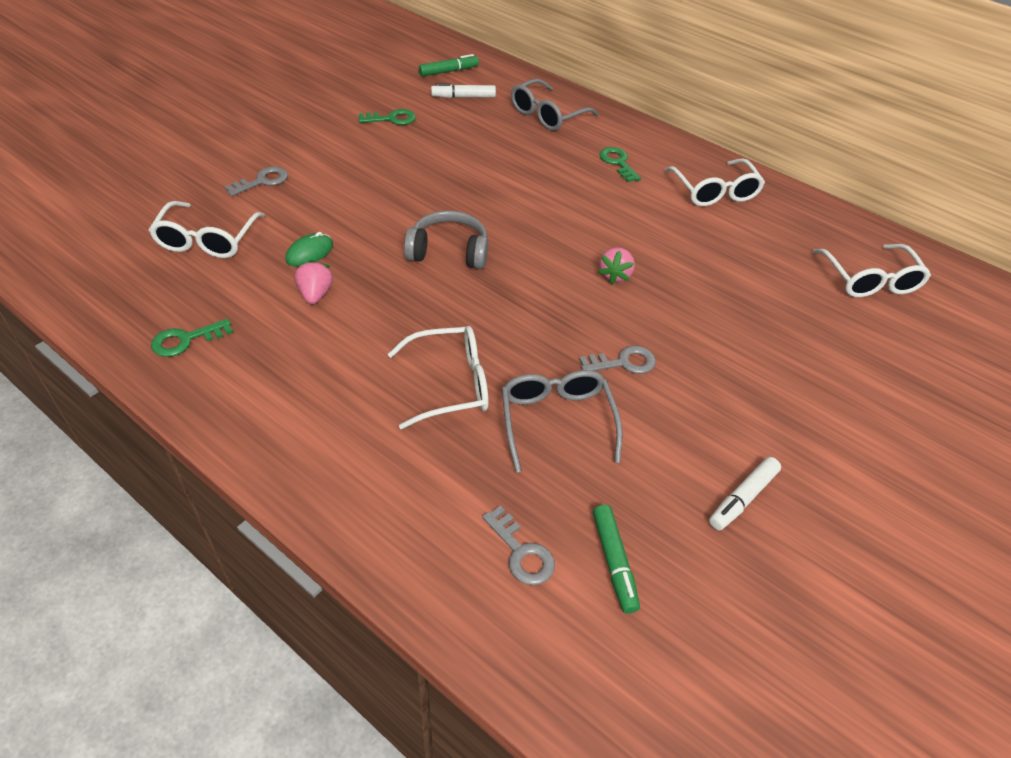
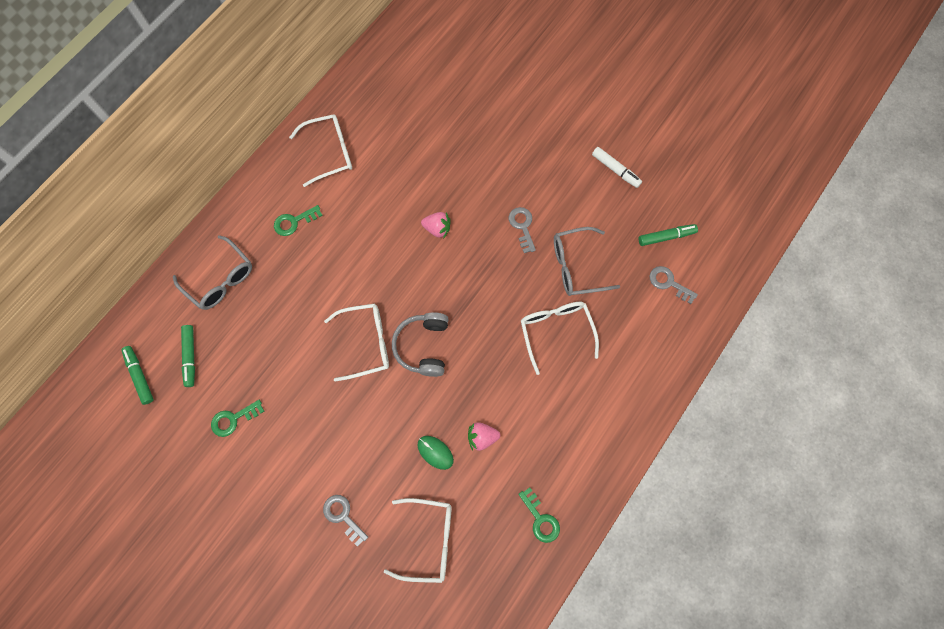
camera: 90 degrees left, 25 degrees up
(391, 119) = (233, 419): green key -> green key turned 105 degrees counterclockwise
(463, 97) = (190, 357): white marker -> green marker
(521, 552) = (669, 283): grey key -> grey key turned 105 degrees counterclockwise
(870, 280) = (425, 68): white glasses -> white glasses (366, 343)

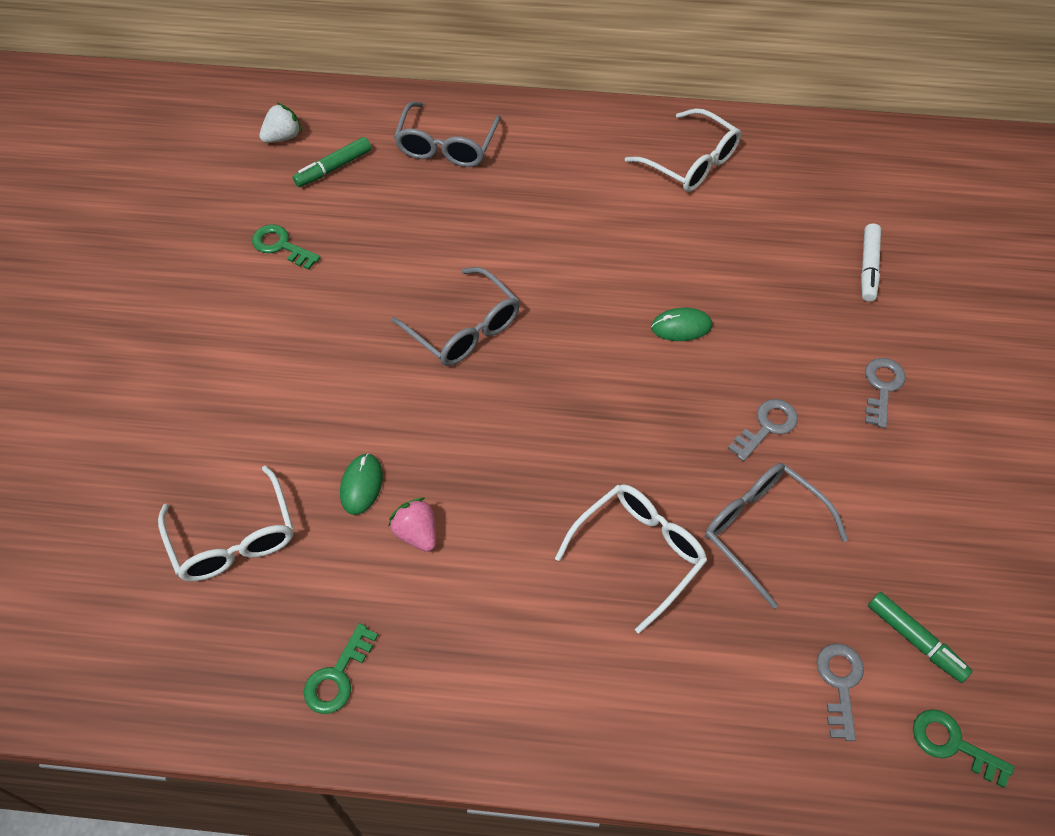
camera: 60 degrees right, 15 degrees down
(140, 376) = (283, 137): green marker -> white strawberry
(294, 222) = (571, 175): green key -> green key (953, 744)
(343, 516) = (217, 421): grey key -> grey key (882, 388)
(366, 343) = (464, 329): white glasses -> grey glasses
(423, 346) = (502, 395): grey headphones -> none
(437, 229) = (681, 326): pink strawberry -> green mouse
(615, 170) = (962, 507): white marker -> white marker (868, 267)

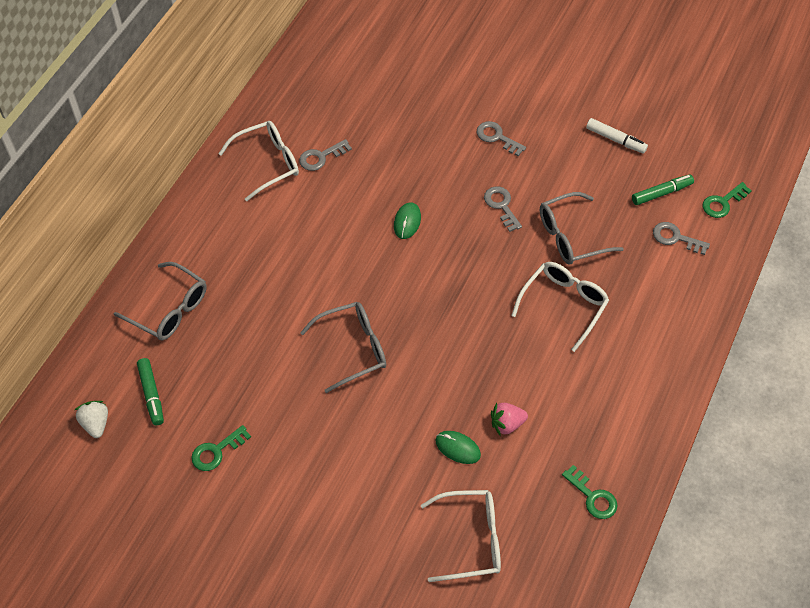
camera: 70 degrees left, 0 degrees up
(639, 553) = (564, 304): white glasses -> white glasses turned 60 degrees clockwise
(730, 209) = (321, 157): none -> grey key
(868, 267) = (405, 105): white marker -> white marker (615, 140)

